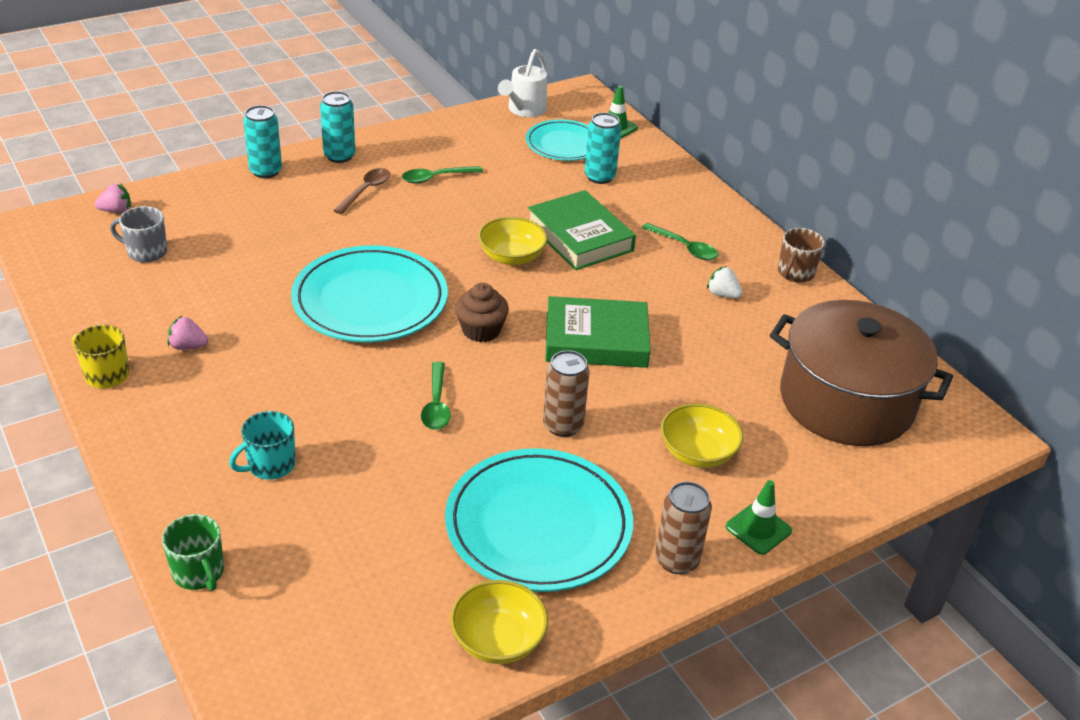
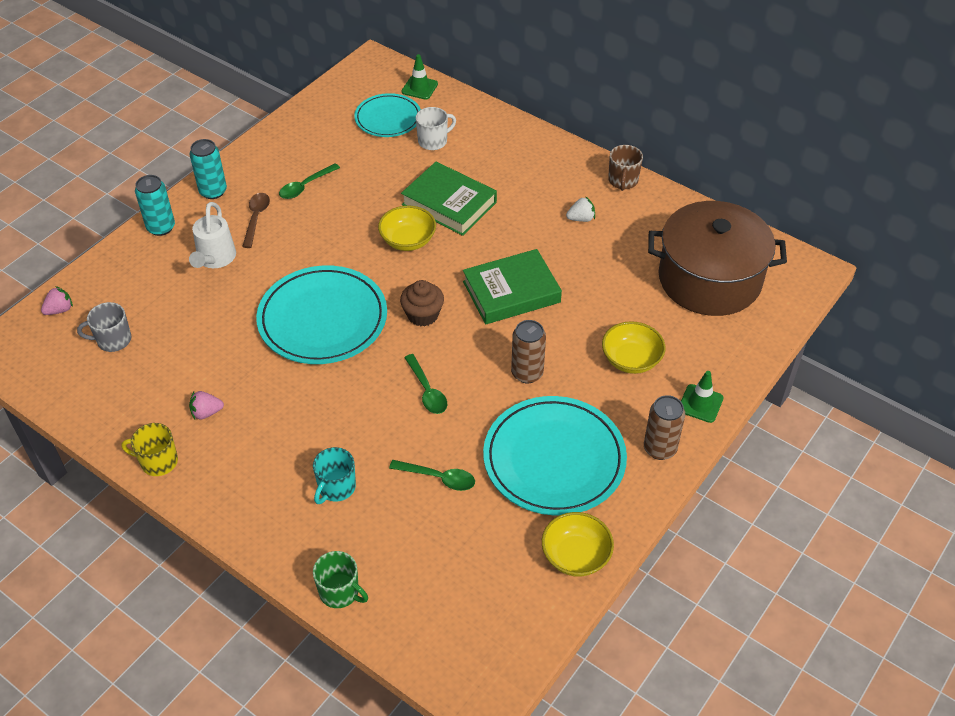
camera: 20 degrees left, 10 degrees up
(524, 110) = (337, 94): white watering can -> white watering can (215, 259)
(599, 177) = (433, 141): turquoise can -> white mug
(684, 247) = (532, 186): green spoon -> green spoon (438, 478)
(722, 294) = (581, 219): white strawberry -> white strawberry turned 150 degrees clockwise

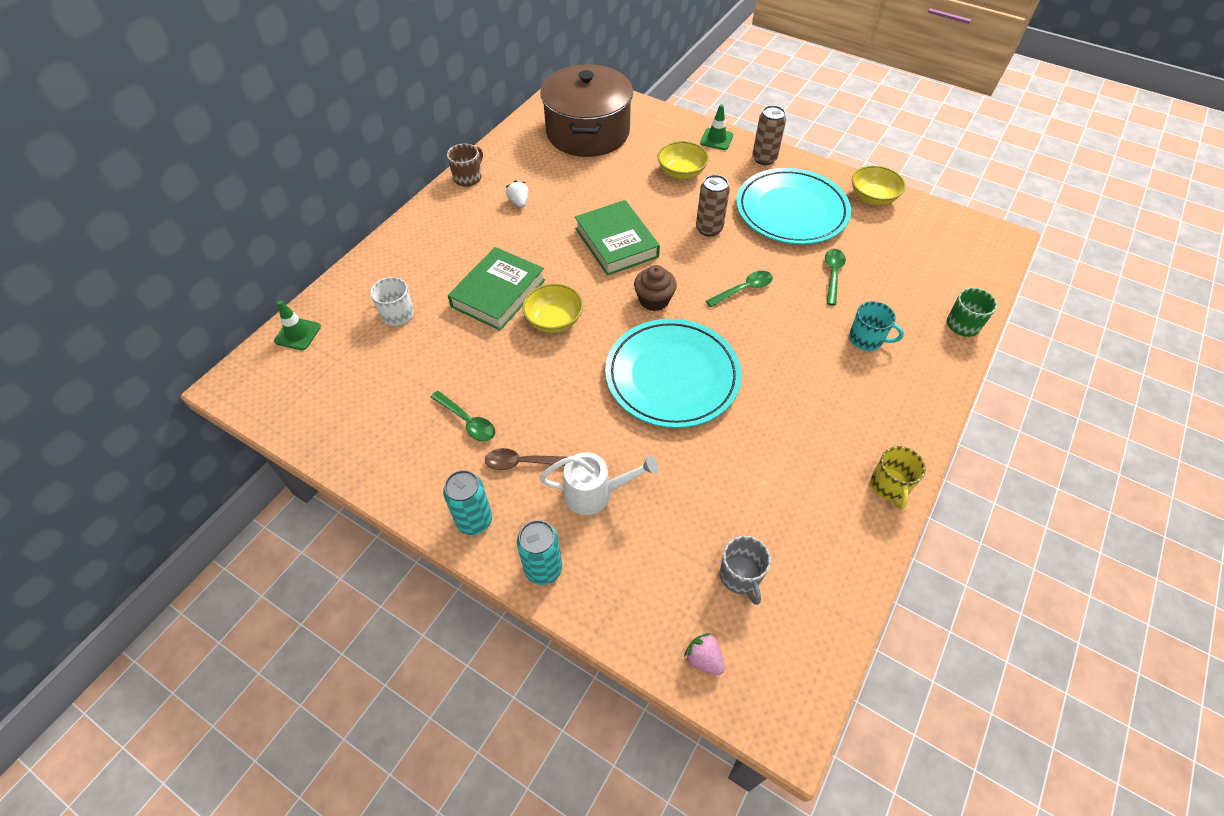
camera: 95 degrees left, 5 degrees up
(206, 412) = (816, 455): pink strawberry -> none
(388, 118) = (351, 357): turquoise plate -> none
(623, 181) = (468, 178): brown mug -> brown mug turned 60 degrees counterclockwise

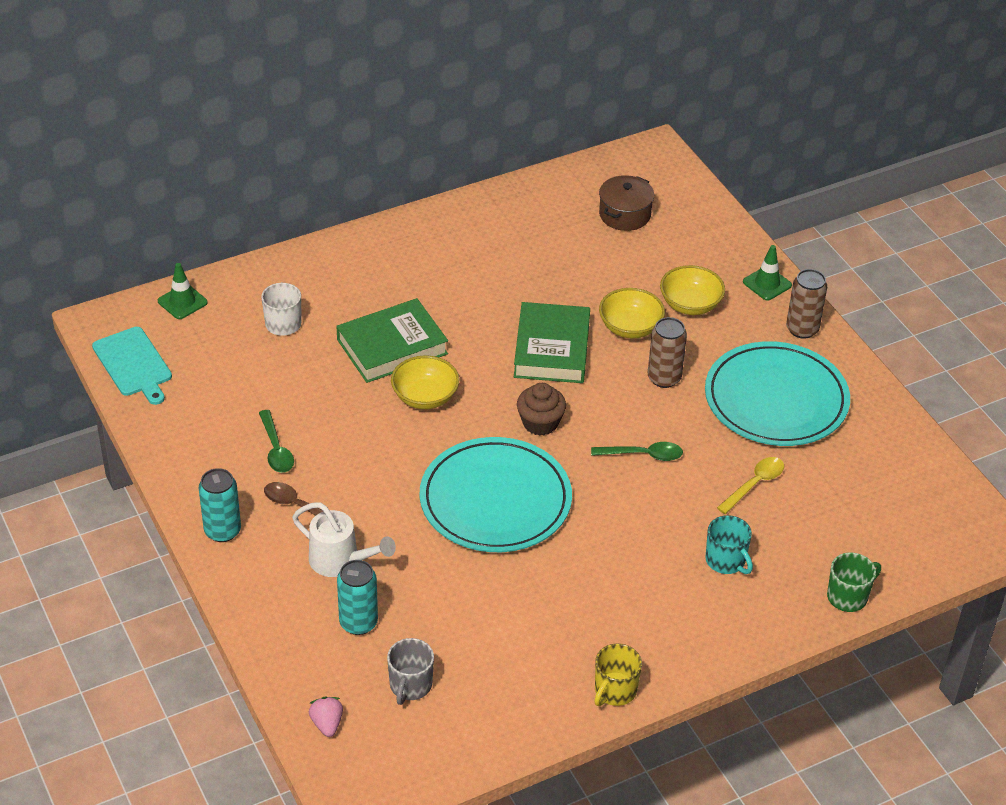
camera: 30 degrees right, 10 degrees down
(288, 407) = (133, 364): none -> turquoise cutting board
(468, 178) = (453, 213): brown mug -> none
(519, 202) = (485, 263): white strawberry -> none
(543, 568) = (251, 595): turquoise can -> turquoise can (358, 623)
(588, 132) = (624, 214): brown pot -> brown pot, size x0.48
(832, 274) = (754, 484): green spoon -> yellow spoon
(872, 197) = (887, 427): yellow bowl -> yellow bowl (630, 327)

